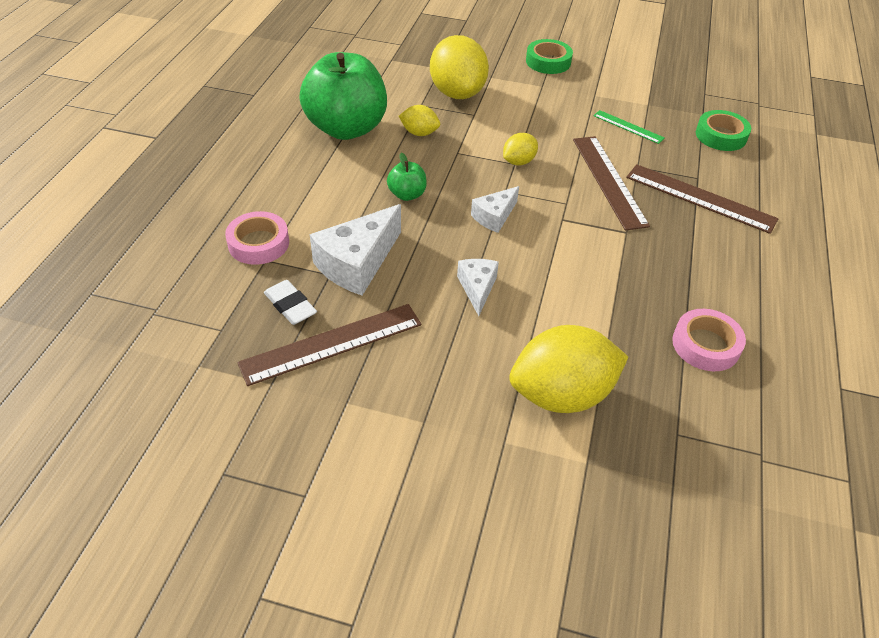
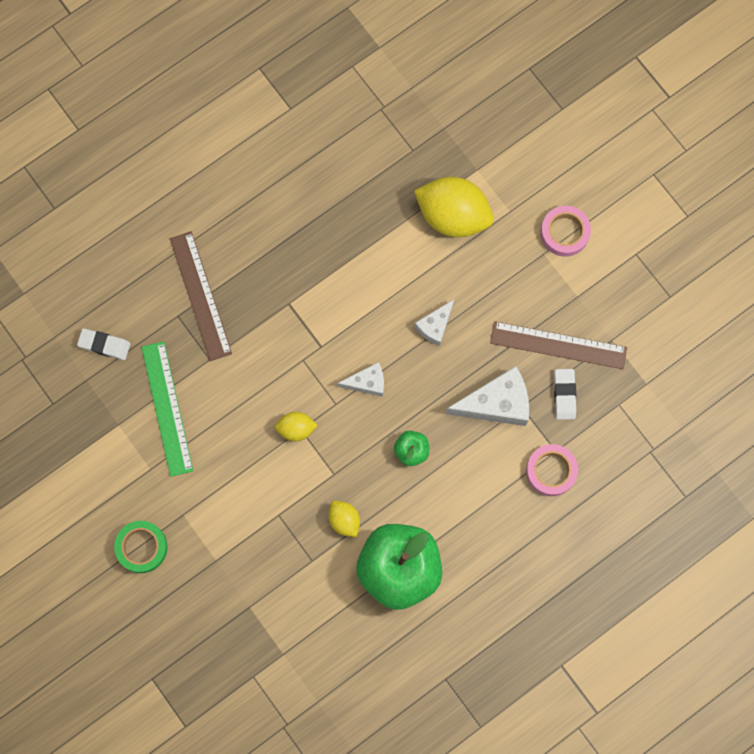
camera: 140 degrees left, 30 degrees up
(457, 93) = (267, 556): yellow lemon -> none
(608, 181) = (248, 360): brown ruler -> none
(628, 127) = (167, 408): green ruler -> green ruler, size x1.83
(705, 345) = (335, 186): pink tape -> pink tape (564, 233)
(721, 136) = (104, 345): green tape -> white eraser

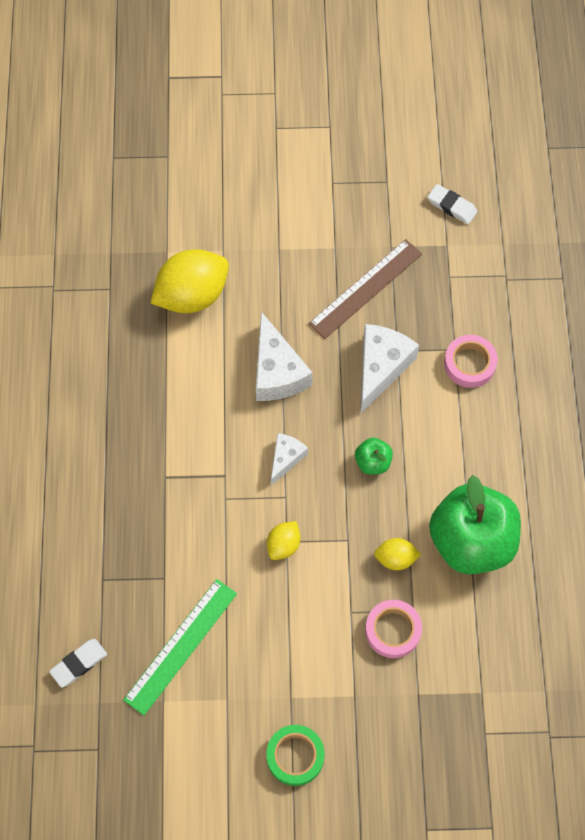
camera: 55 degrees left, 10 degrees down
(167, 408) = (181, 646): green ruler -> green ruler turned 75 degrees counterclockwise
(200, 296) = (99, 547): brown ruler -> none
(435, 326) = (277, 371): white cheese -> white cheese, size x1.74
(564, 233) = (274, 222): pink tape -> pink tape (393, 630)
(564, 395) = (411, 311): white eraser -> white eraser (452, 206)

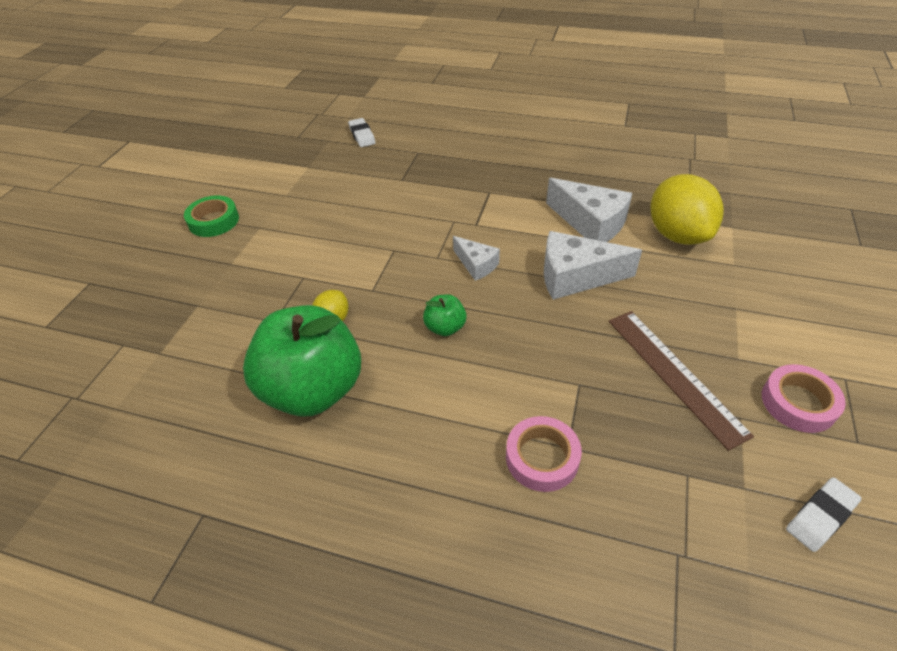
camera: 110 degrees right, 20 degrees down
(181, 646) = (342, 179): green ruler -> none
(283, 545) = (391, 247): yellow lemon -> none
(380, 368) = (559, 362): white cheese -> white cheese (590, 223)
(393, 630) = (266, 301): pink tape -> pink tape (798, 403)

